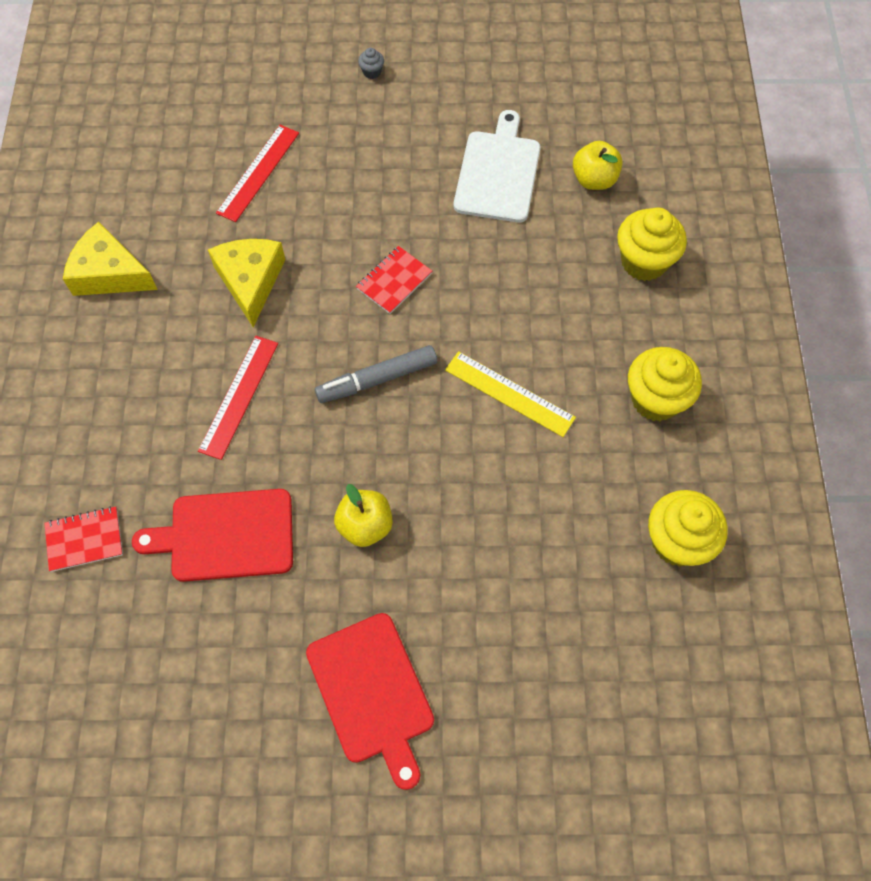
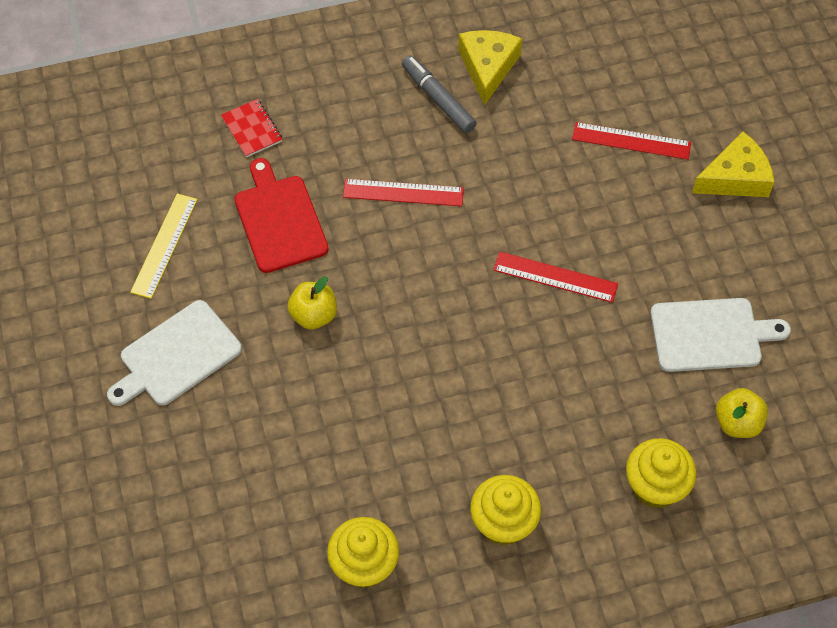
camera: 75 degrees right, 5 degrees down
(250, 281) = (516, 168): yellow cheese -> yellow cheese (735, 178)
(372, 72) = (786, 198): grey cupcake -> none
(372, 693) = (176, 356): red cutting board -> white cutting board
(377, 379) = (451, 289): grey marker -> grey marker (438, 99)
(394, 281) = (555, 277): red notebook -> red ruler
(509, 393) = (470, 397): yellow ruler -> yellow ruler (164, 245)

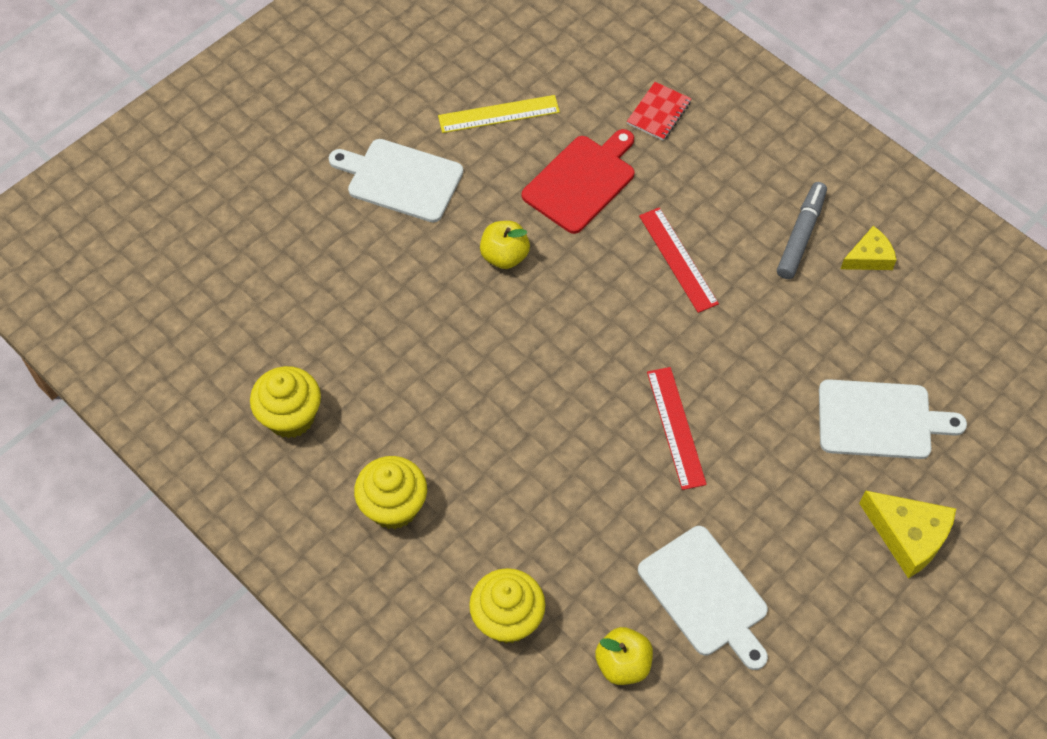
camera: 60 degrees right, 0 degrees up
(488, 67) = (869, 257): yellow cheese -> yellow cheese, size x0.64
(631, 141) = (880, 420): red ruler -> white cutting board

